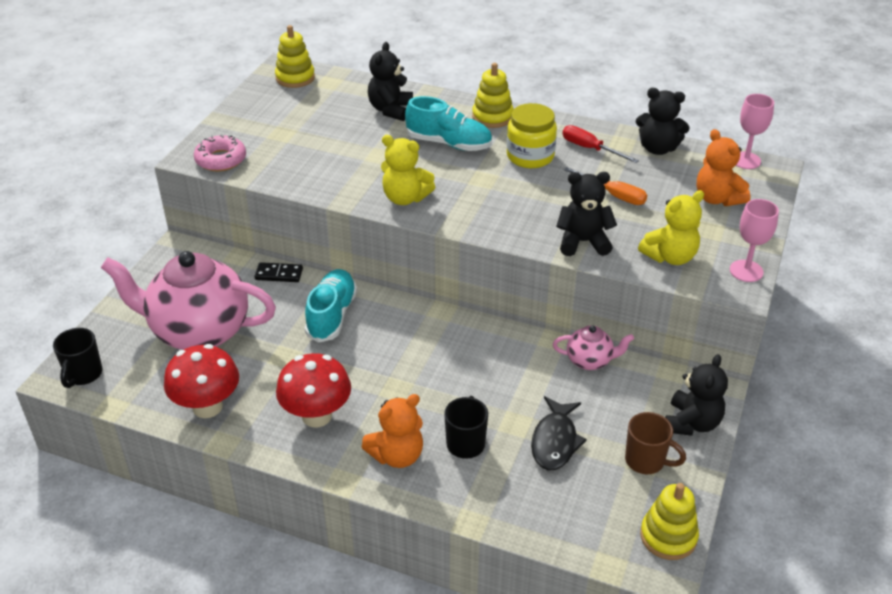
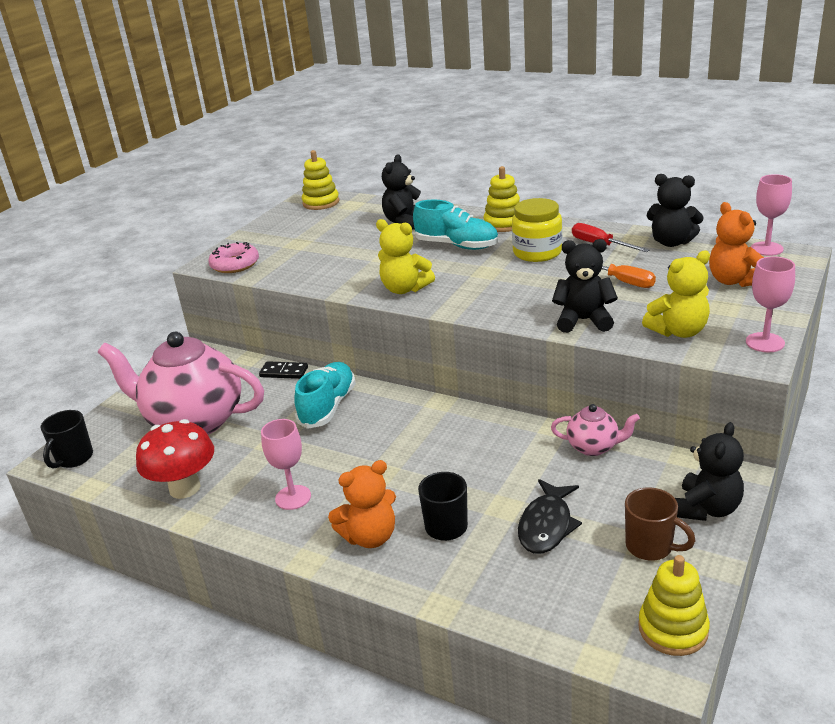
camera: 10 degrees right, 10 degrees down
(317, 416) = (293, 497): red mushroom -> pink goblet

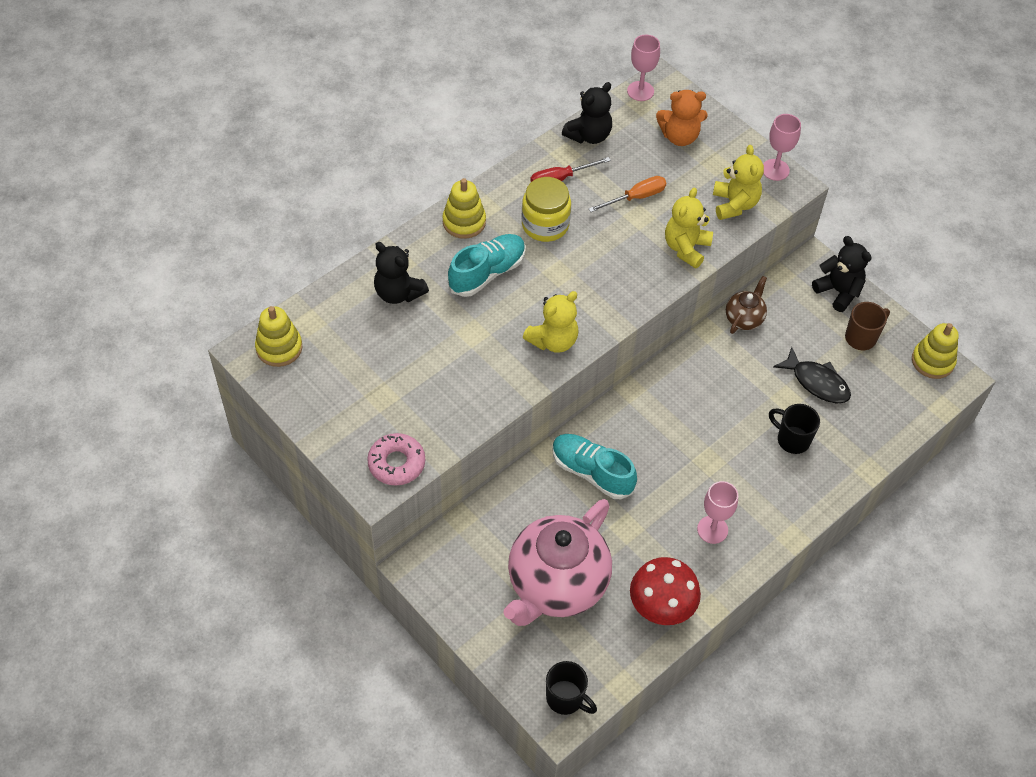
camera: 75 degrees left, 25 degrees up
(284, 372) = (509, 493): black domino -> none
(370, 537) = (783, 490): orange teddy bear -> none
(583, 320) = (686, 248): black teddy bear -> yellow teddy bear
(593, 447) = (744, 318): pink teapot -> brown teapot

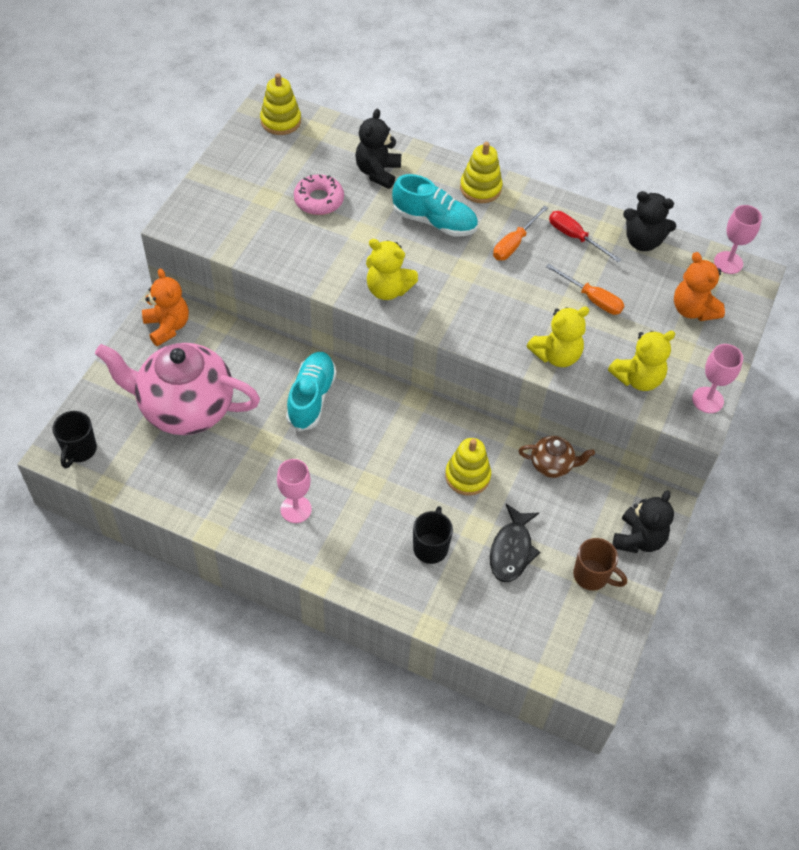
camera: 65 degrees right, 0 degrees up
(396, 463) = (206, 228): pink donut -> pink donut (319, 200)
(443, 568) = (167, 326): none -> orange teddy bear
(545, 225) = (514, 243): yellow jar -> orange screwdriver
(661, 608) = (195, 493): red mushroom -> none
(686, 248) = (556, 355): yellow teddy bear -> yellow teddy bear turned 150 degrees clockwise
(932, 361) = (602, 653): yellow stacking toy -> yellow stacking toy (467, 476)

